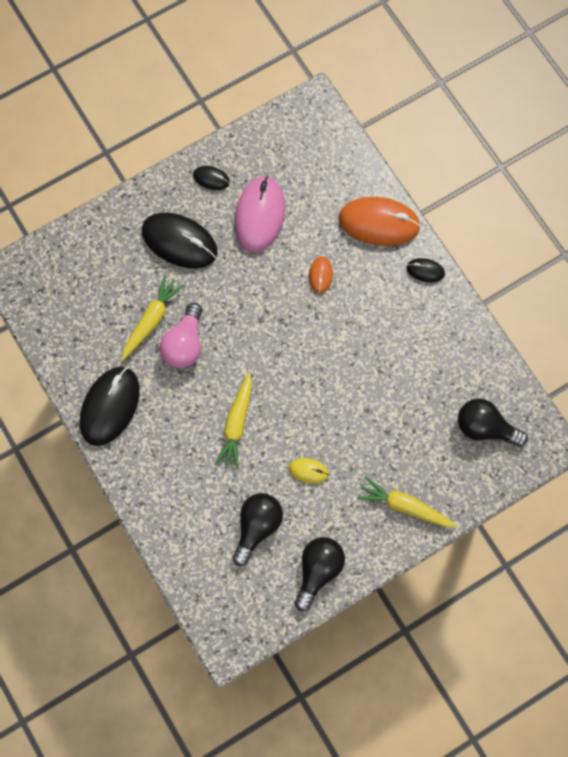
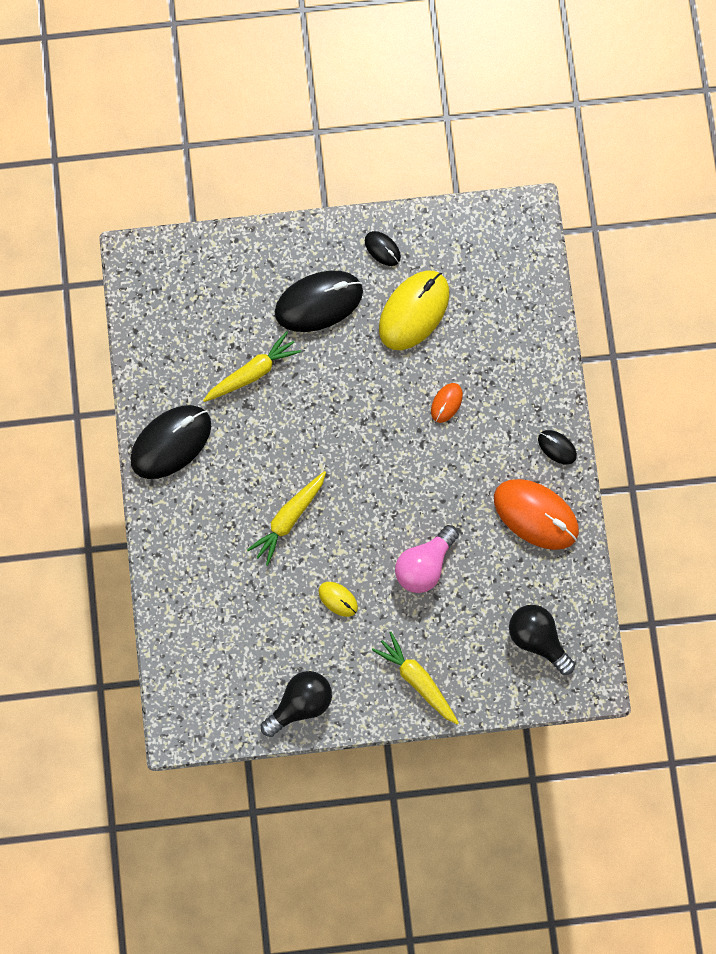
camera: 25 degrees right, 5 degrees up
(179, 242) = (319, 302): black mouse -> black mouse turned 75 degrees counterclockwise
(185, 344) = (275, 412): pink light bulb -> pink light bulb (424, 564)
(257, 526) = (260, 631): black light bulb -> none
(259, 215) = (414, 311): pink mouse -> yellow mouse
(379, 223) = (533, 374): orange mouse -> orange mouse (535, 514)

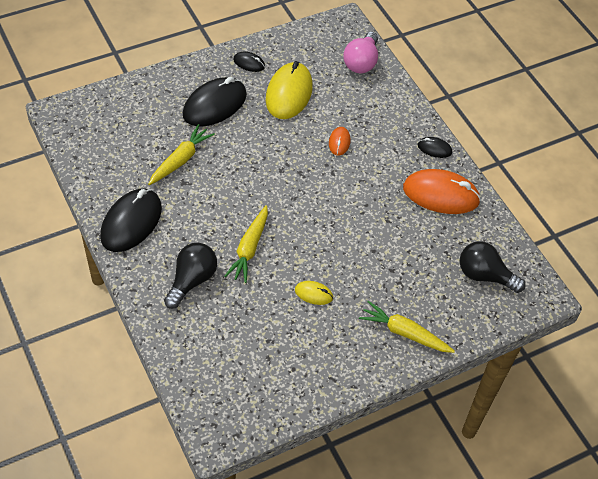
camera: 25 degrees left, 25 degrees down
(300, 702) = (315, 380): black light bulb -> black light bulb (191, 280)
(424, 564) = (371, 250): pink light bulb -> pink light bulb (361, 62)

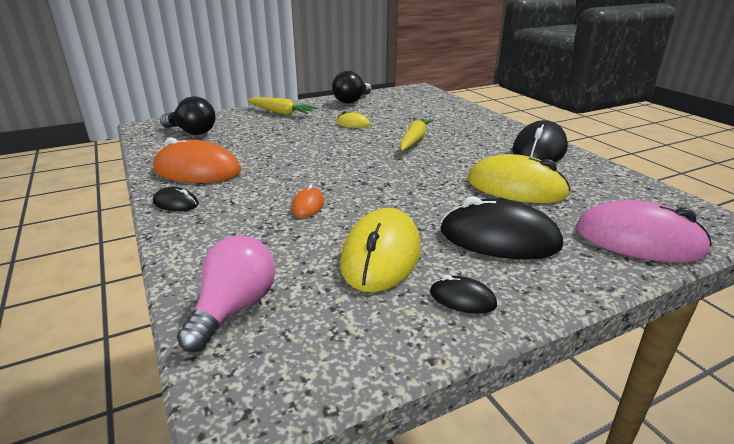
camera: 175 degrees left, 25 degrees down
(128, 100) = (638, 240): none -> pink mouse
(180, 160) = (516, 188): yellow carrot -> yellow mouse
(191, 280) = (461, 127): black light bulb -> black light bulb (352, 100)
(214, 105) = (499, 238): black mouse -> black mouse turned 60 degrees clockwise

